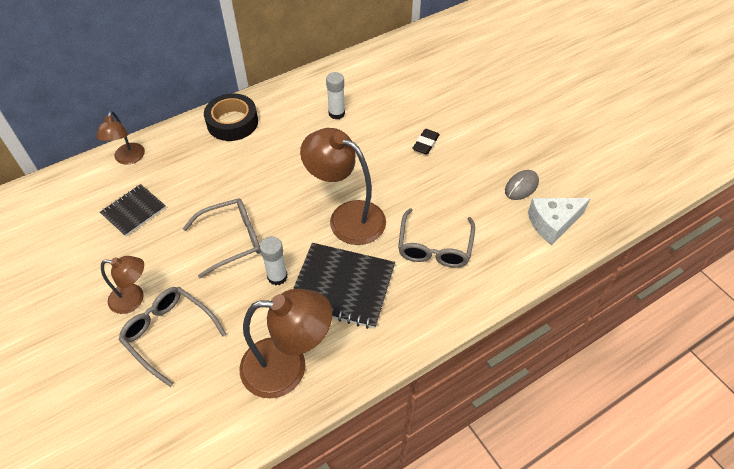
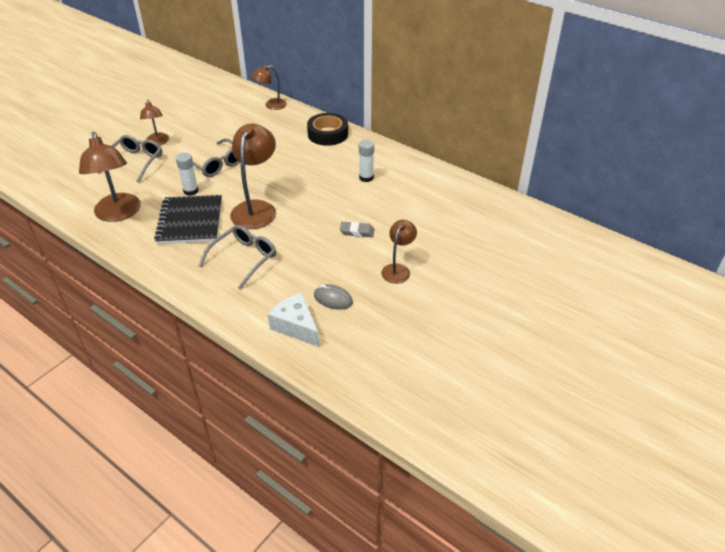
camera: 70 degrees right, 10 degrees down
(134, 211) = (227, 121): black notebook -> none
(425, 144) = (357, 232): black eraser -> grey eraser
(434, 246) = (243, 259): grey glasses -> grey glasses turned 135 degrees clockwise
(493, 130) = (398, 269): none -> brown lamp

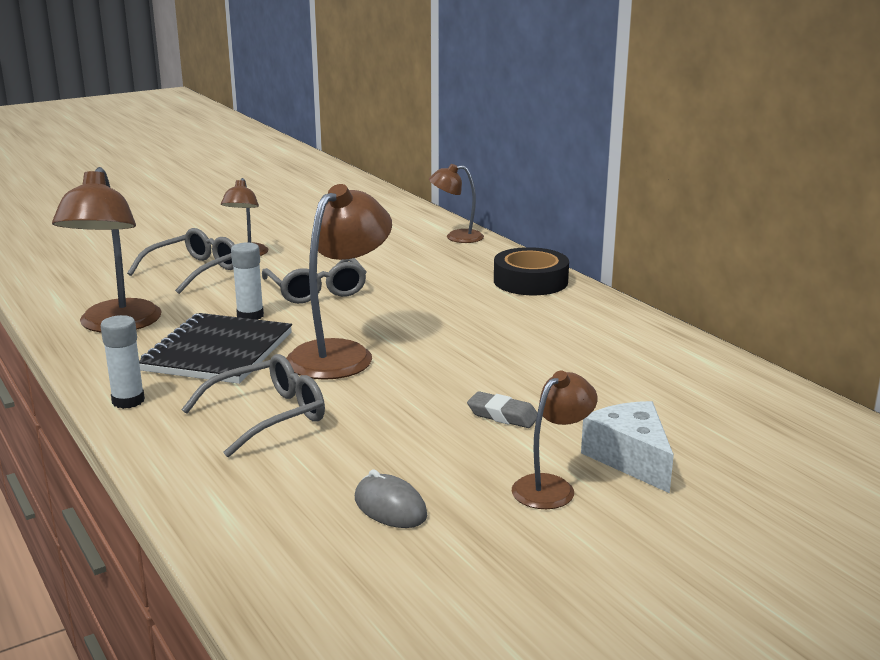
camera: 20 degrees right, 20 degrees down
(296, 326) = (287, 535): white cheese -> white cheese (630, 459)
(366, 177) = (566, 344): white glue stick -> white glue stick (128, 401)

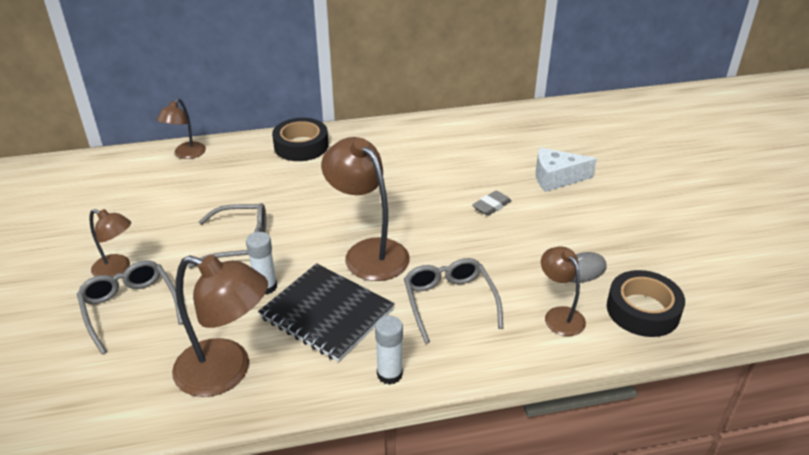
camera: 70 degrees left, 15 degrees up
(316, 573) = (642, 310): none -> black tape
(551, 487) = (576, 210): brown lamp -> brown lamp (559, 315)

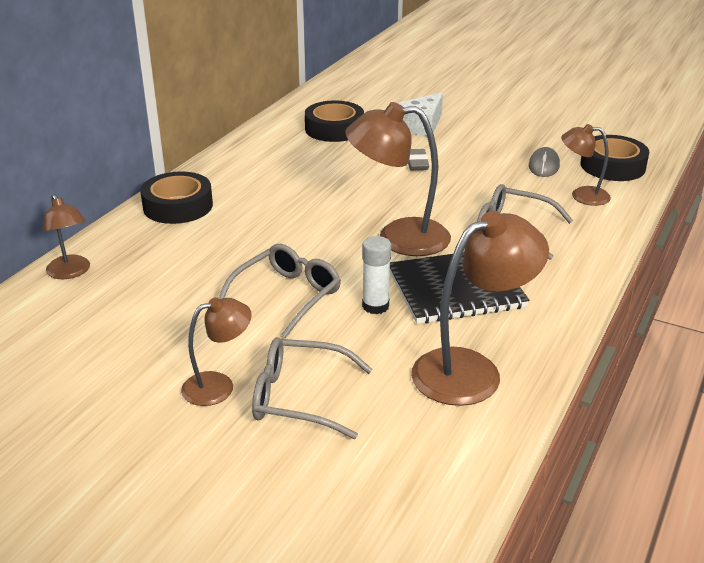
camera: 50 degrees left, 5 degrees down
(389, 374) = (567, 290): white glue stick -> none
(490, 145) = (334, 129): none -> black tape

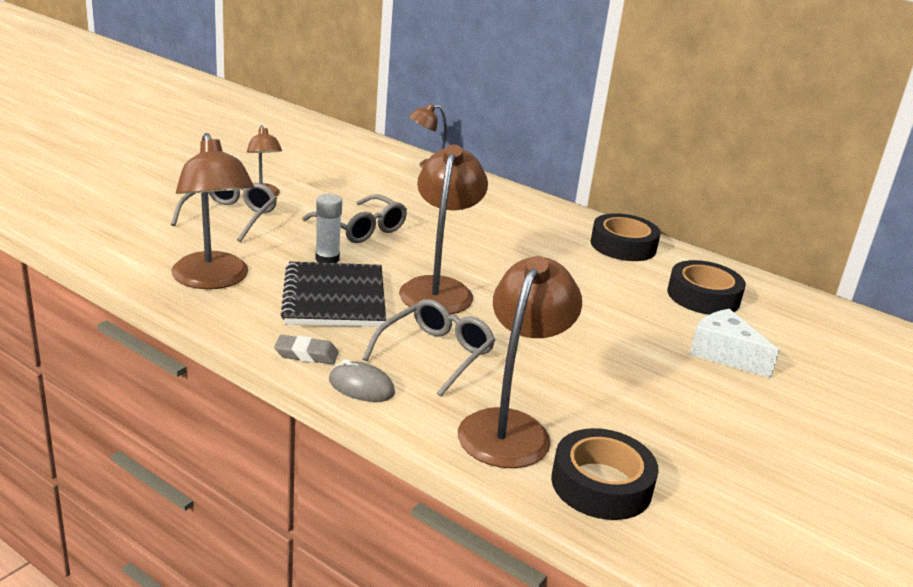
camera: 95 degrees right, 5 degrees down
(178, 206) = (524, 206): black tape -> black tape (623, 245)
(417, 163) = (610, 330): grey eraser -> grey eraser (306, 354)
(543, 166) = (602, 420): grey mouse -> grey mouse (361, 387)
(582, 195) = (510, 427): brown lamp -> brown lamp, size x1.74

